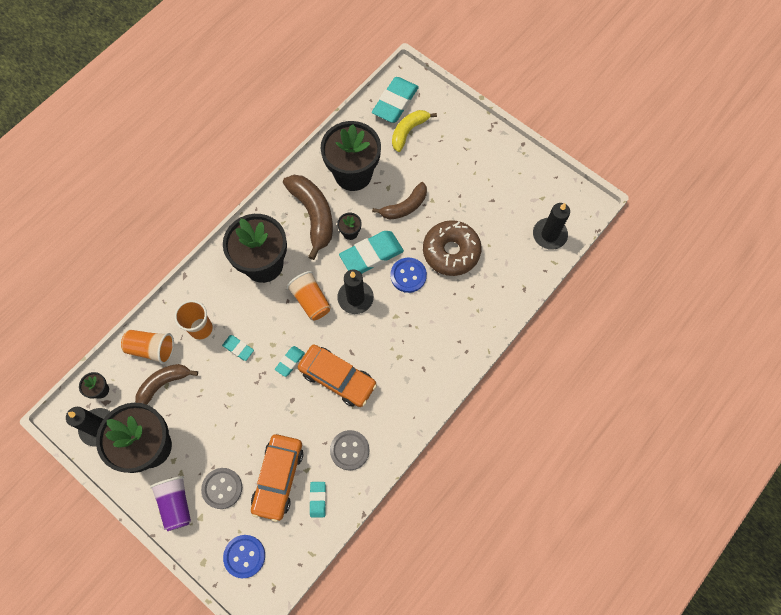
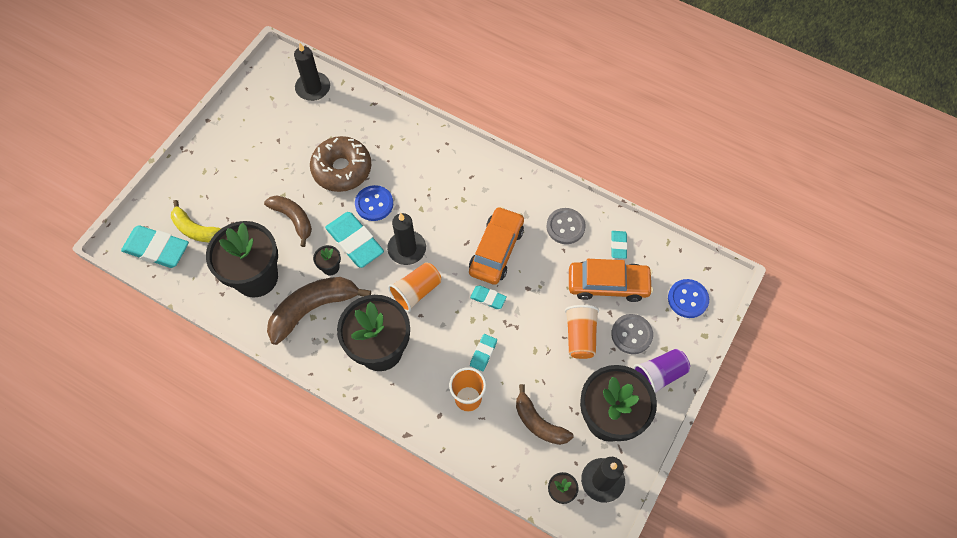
camera: 100 degrees left, 5 degrees down
(152, 349) = (501, 447): orange cup -> orange cup (580, 336)
(318, 499) = (618, 246): turquoise eraser -> turquoise eraser turned 75 degrees counterclockwise

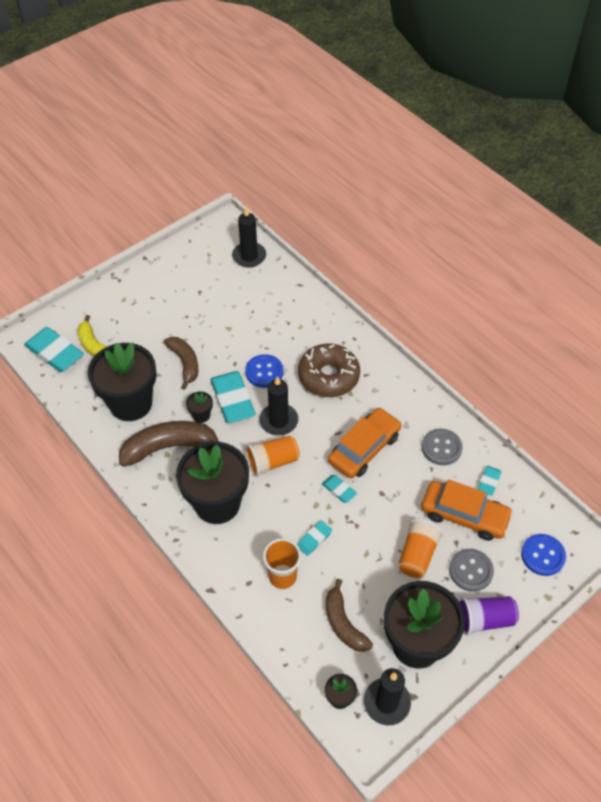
camera: 20 degrees right, 10 degrees down
(342, 169) = (247, 333): brown donut -> brown donut (328, 376)

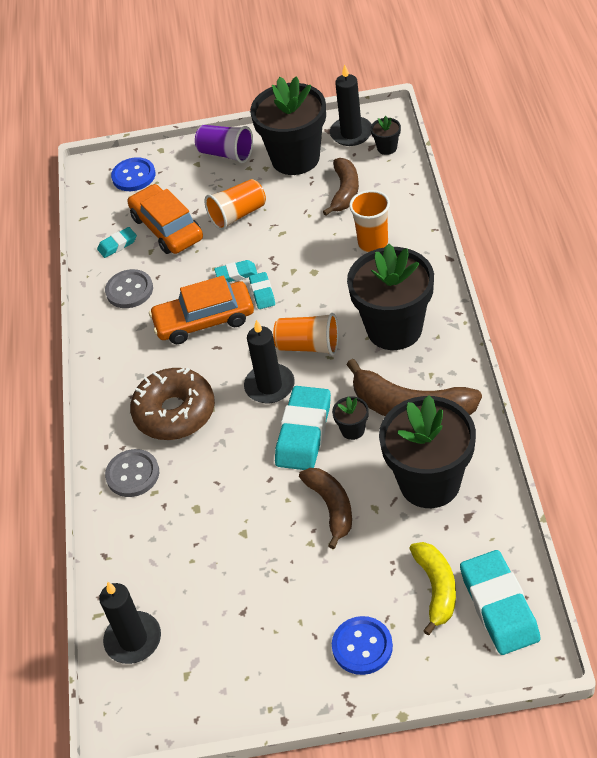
camera: 140 degrees left, 5 degrees down
(184, 363) = (331, 507): brown banana -> brown banana turned 150 degrees clockwise
(264, 372) = (243, 451): blue button -> blue button (362, 646)
(314, 539) = (320, 261): turquoise eraser -> turquoise eraser (236, 274)
(470, 570) = (203, 188): grey button -> grey button (133, 474)

